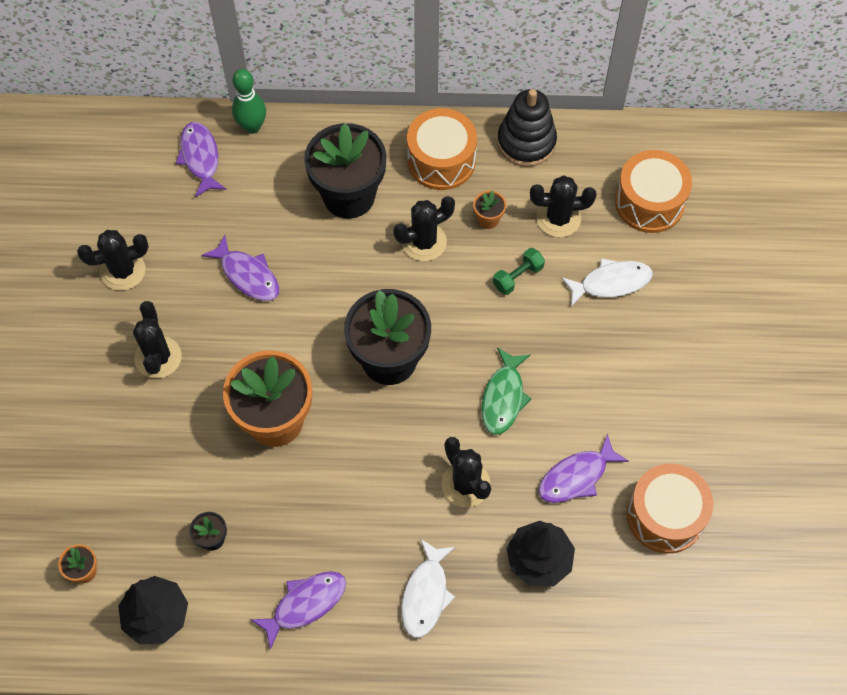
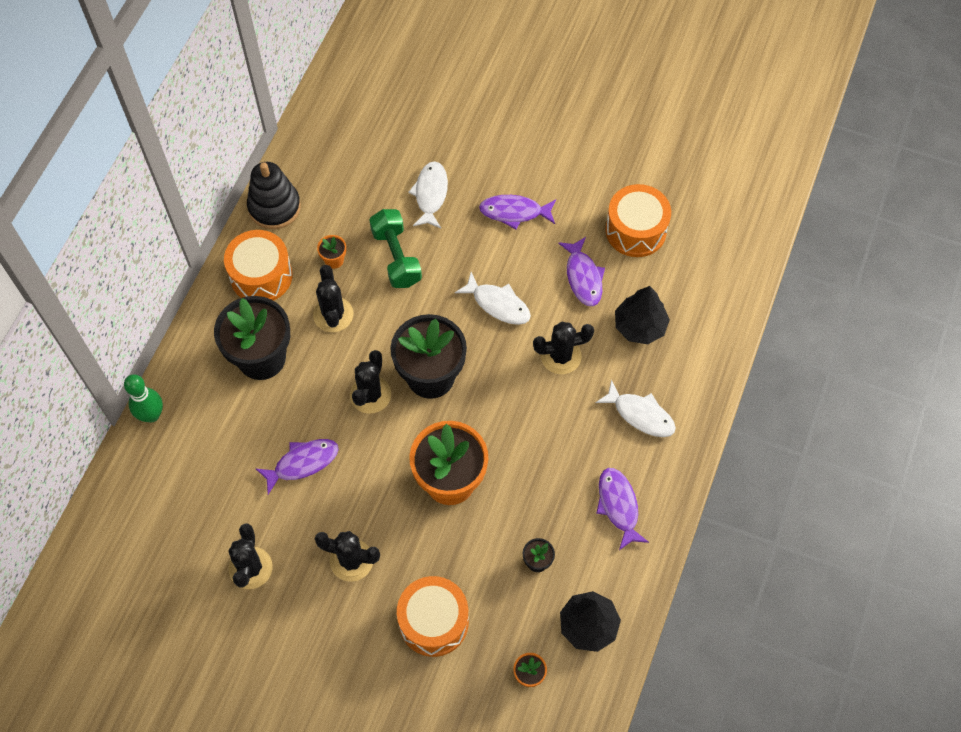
camera: 70 degrees left, 0 degrees up
(200, 158) = (163, 468): purple fish -> purple fish (514, 212)
(503, 397) = (498, 304): green fish -> white fish
(518, 277) = (396, 257): green dumbbell -> green dumbbell, size x1.69
(558, 218) = (356, 209): black cactus -> black cactus (370, 395)
(649, 202) = (372, 142): orange drum -> orange drum (433, 621)

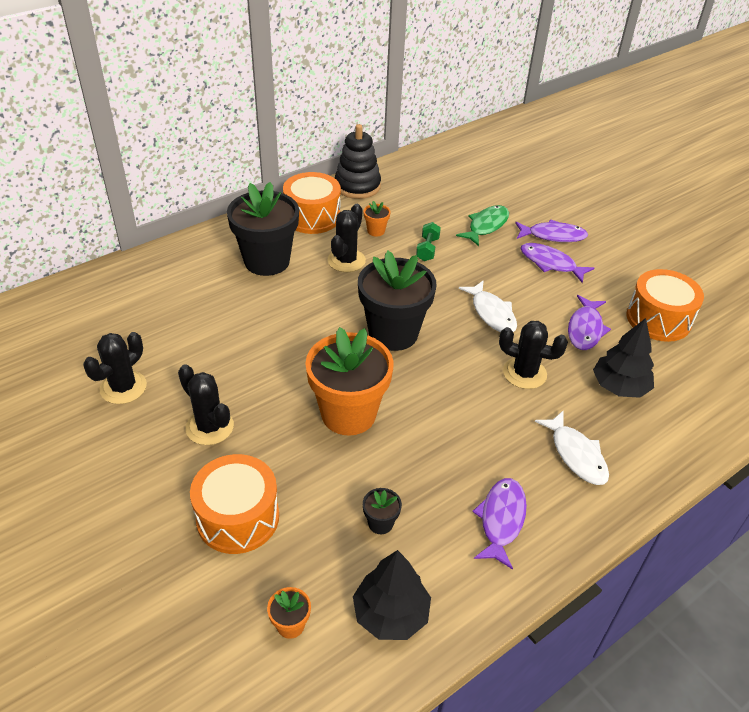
camera: 30 degrees right, 20 degrees down
(151, 415) = (153, 257): green bowling pin -> none
(302, 463) = (234, 339): purple fish -> purple fish (553, 236)
(370, 395) = (331, 322): black cactus -> none
(396, 257) = (427, 249): green dumbbell -> green dumbbell, size x0.59
(430, 194) = (486, 226): white fish -> green fish

